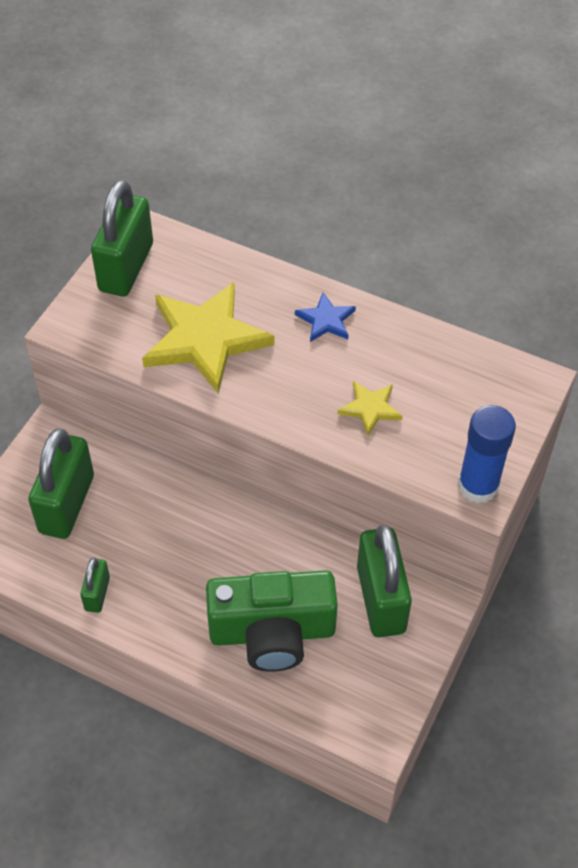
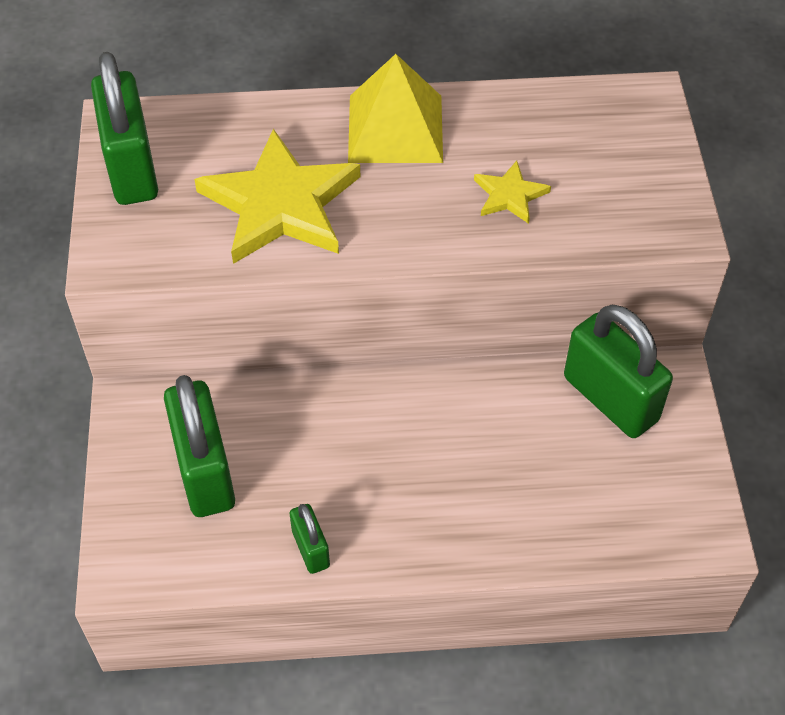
camera: 30 degrees left, 0 degrees up
(272, 632) = (528, 489): green camera -> none
(326, 320) = (395, 128): blue star -> yellow pyramid
(478, 486) = (673, 221): blue glue stick -> none

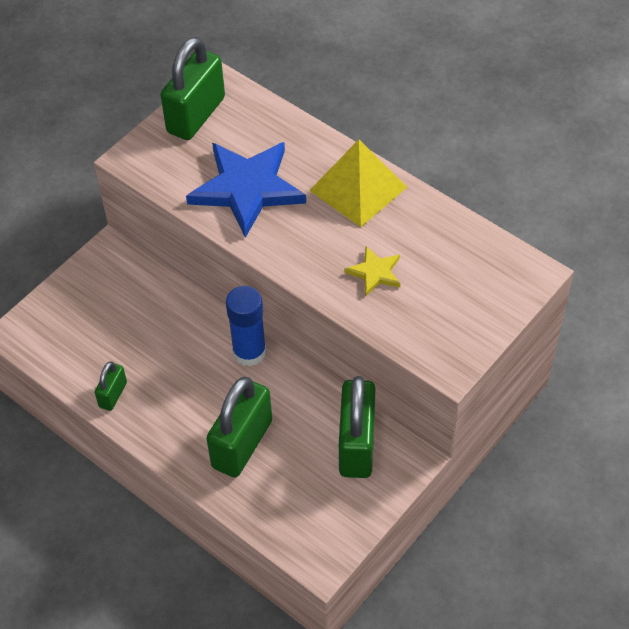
camera: 45 degrees right, 0 degrees up
(204, 471) = (107, 314): green padlock -> green padlock (242, 444)
(281, 204) = (247, 189): yellow star -> blue star
(404, 392) = (249, 352): none -> blue glue stick

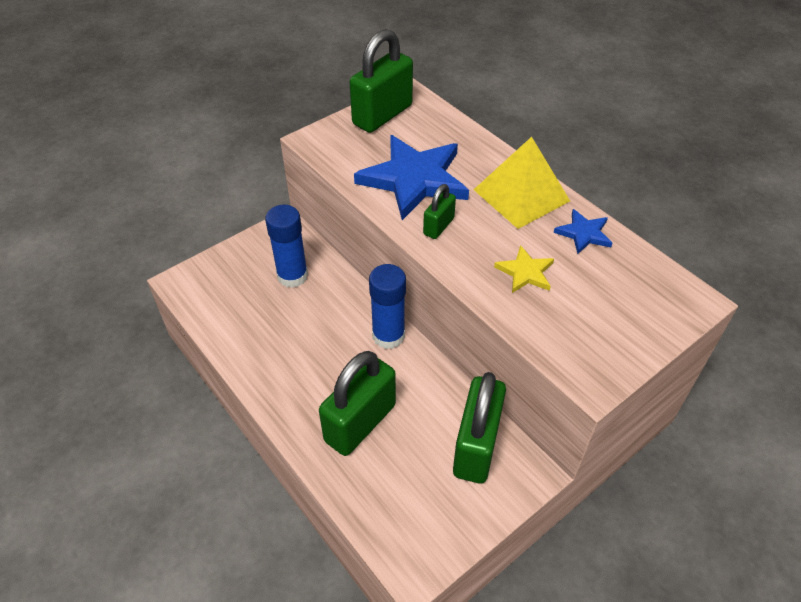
camera: 10 degrees right, 5 degrees down
(113, 395) = (249, 352): green padlock -> green padlock (438, 226)
(133, 305) = (292, 276): none -> blue glue stick
(425, 221) = (584, 233): none -> blue star

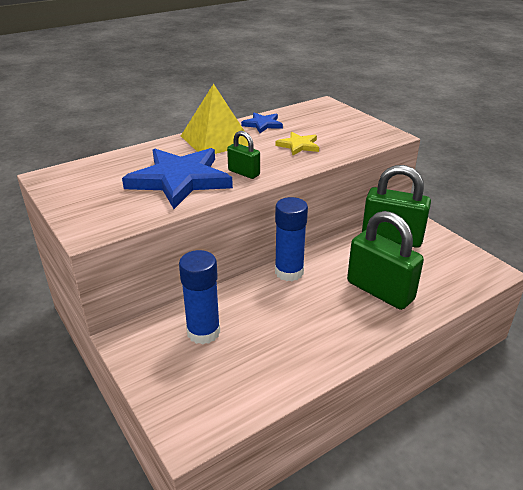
camera: 85 degrees left, 15 degrees down
(382, 115) = (72, 191): green padlock -> none

